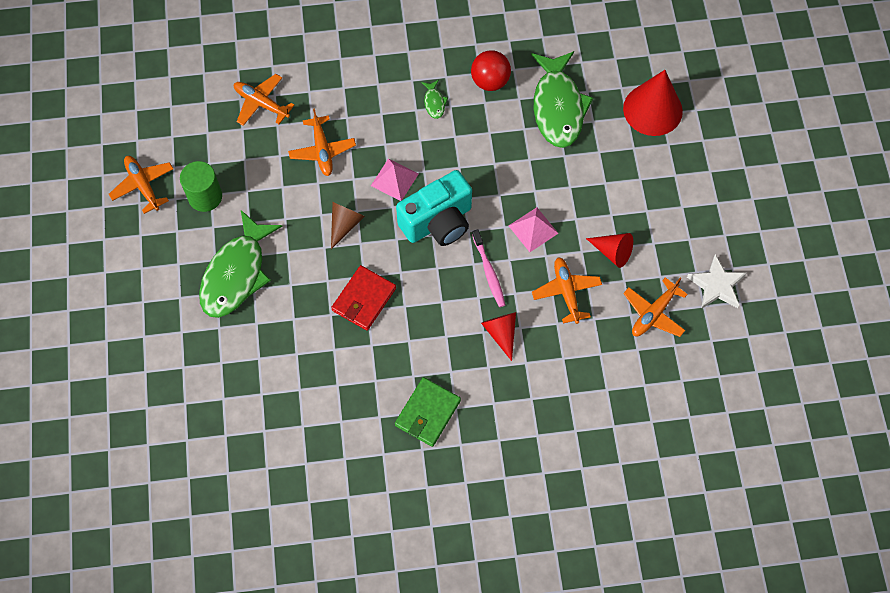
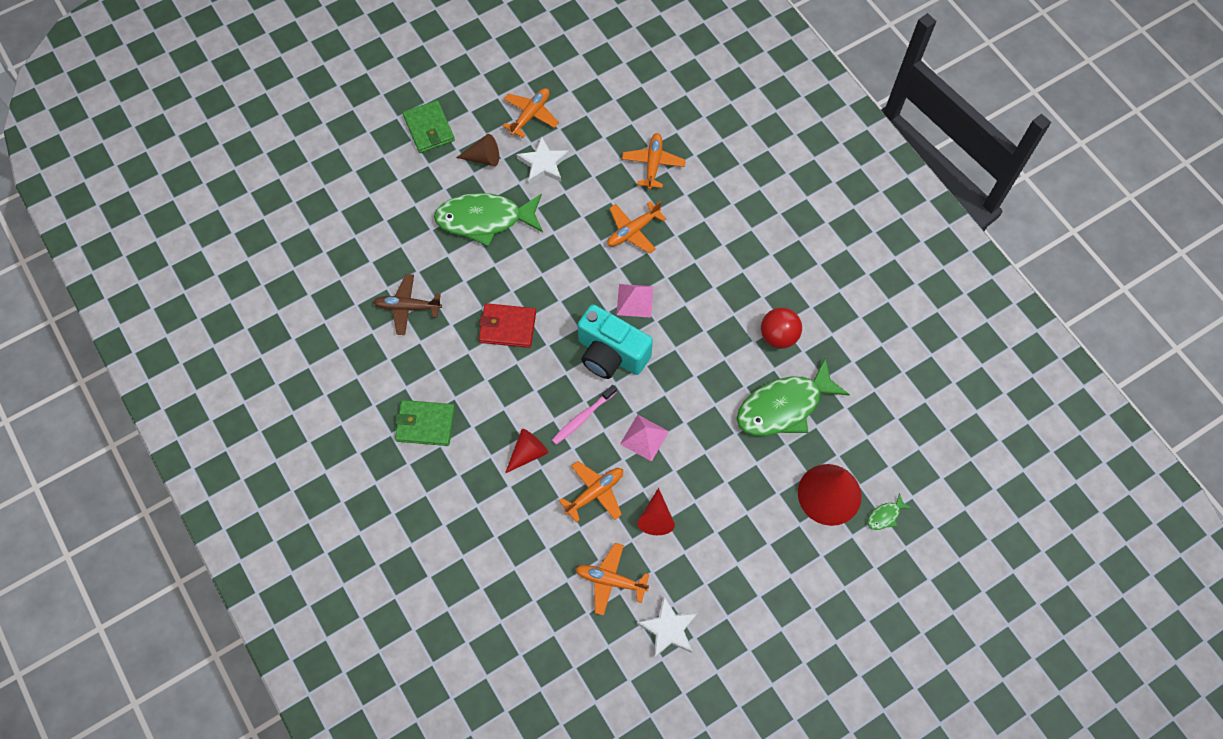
camera: 65 degrees right, 0 degrees up
(101, 284) = (429, 128): none -> green wallet
(205, 196) = (543, 164): green cylinder -> white star
(294, 382) = (407, 307): none -> brown plane
(345, 224) = (571, 280): brown cone -> brown cone (483, 158)
(434, 102) = (729, 299): green fish -> green fish (885, 515)

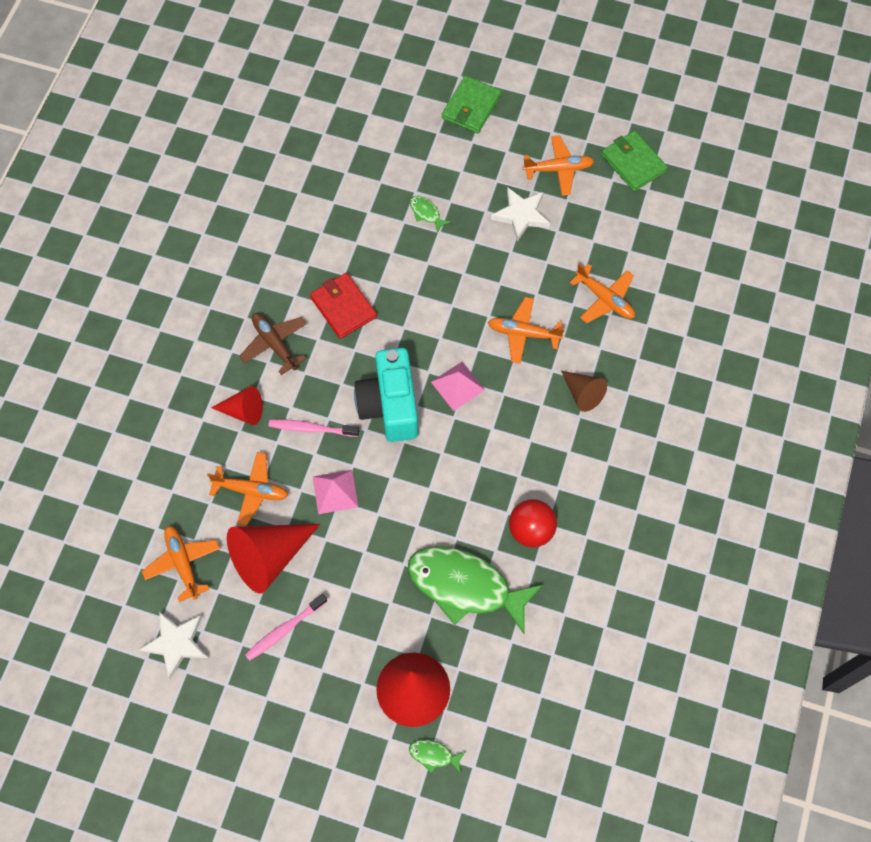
camera: 50 degrees right, 0 degrees up
(407, 307) = (294, 221): brown plane -> brown plane (274, 344)
(425, 424) = (204, 315): green wallet -> green wallet (633, 163)
(483, 158) = (483, 167): brown cone -> brown cone (582, 393)
(484, 219) = (426, 213): green fish -> green fish, size x0.40
(653, 164) = (605, 299): orange plane -> orange plane turned 75 degrees clockwise
(656, 518) = (269, 557): red cone -> red cone, size x1.75
(719, 547) = (285, 630): none -> pink toothbrush

